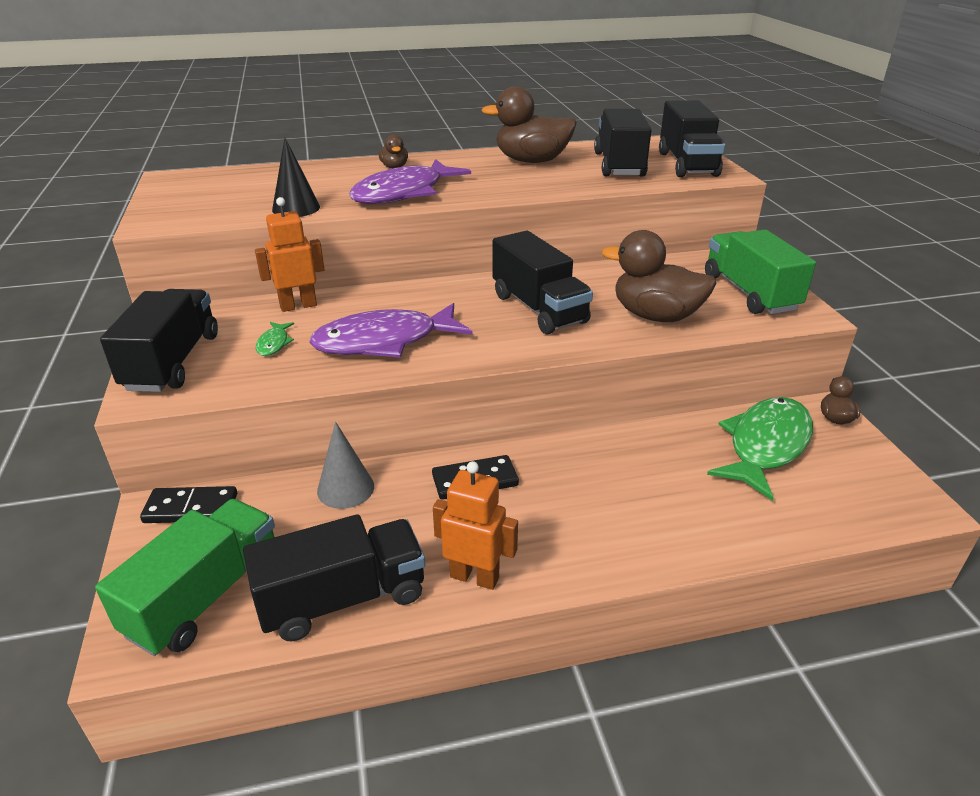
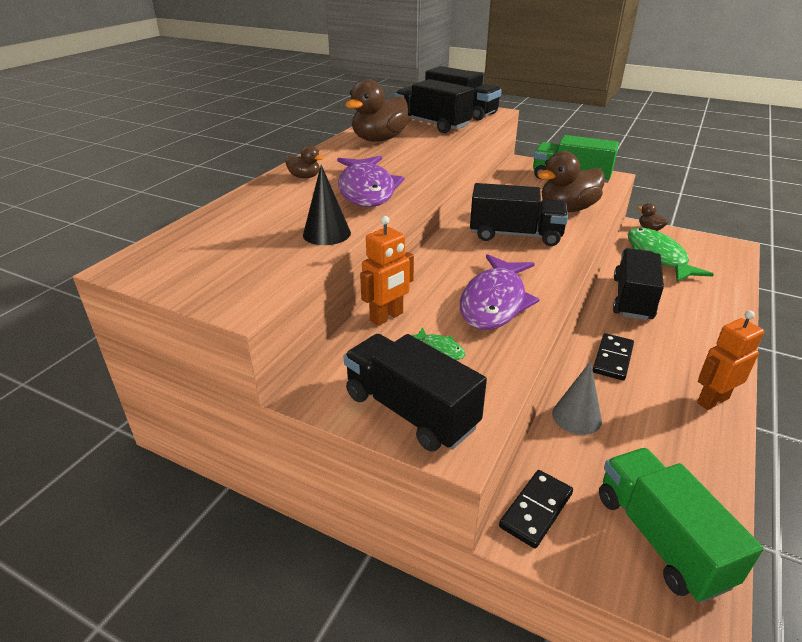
camera: 50 degrees left, 0 degrees up
(298, 306) = (387, 317): orange robot -> orange robot turned 150 degrees counterclockwise
(343, 599) = (703, 465): black truck -> black truck (632, 299)

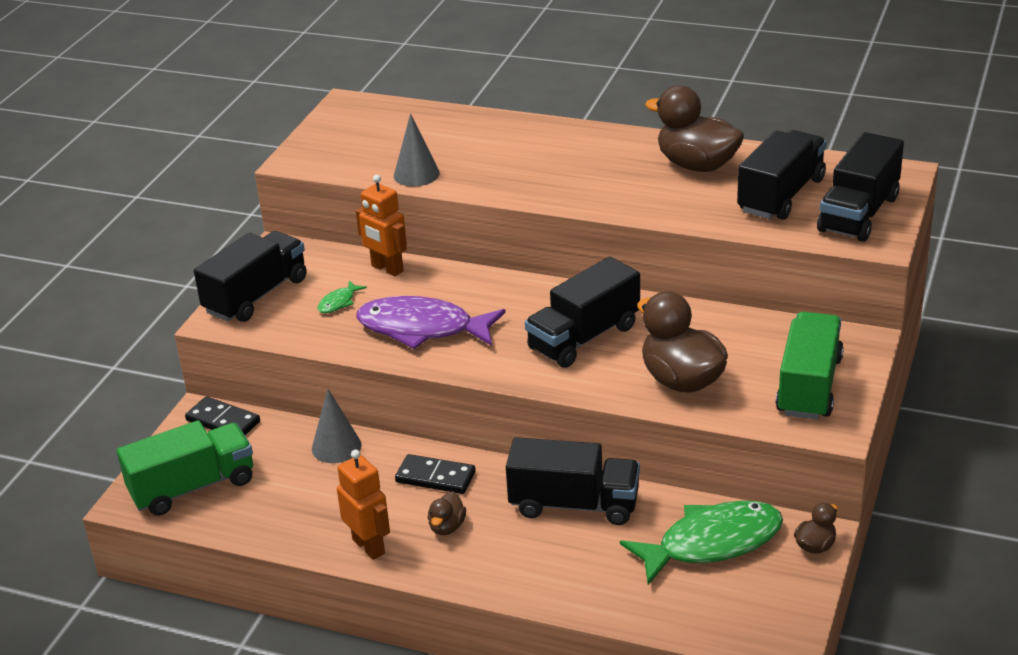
camera: 85 degrees right, 0 degrees up
(304, 177) = (552, 139): brown duck -> brown duck (447, 527)
(326, 233) = (416, 174): black cone -> grey cone
(366, 190) = (525, 179): purple fish -> none
(515, 235) = (584, 337): black truck -> black truck turned 45 degrees clockwise

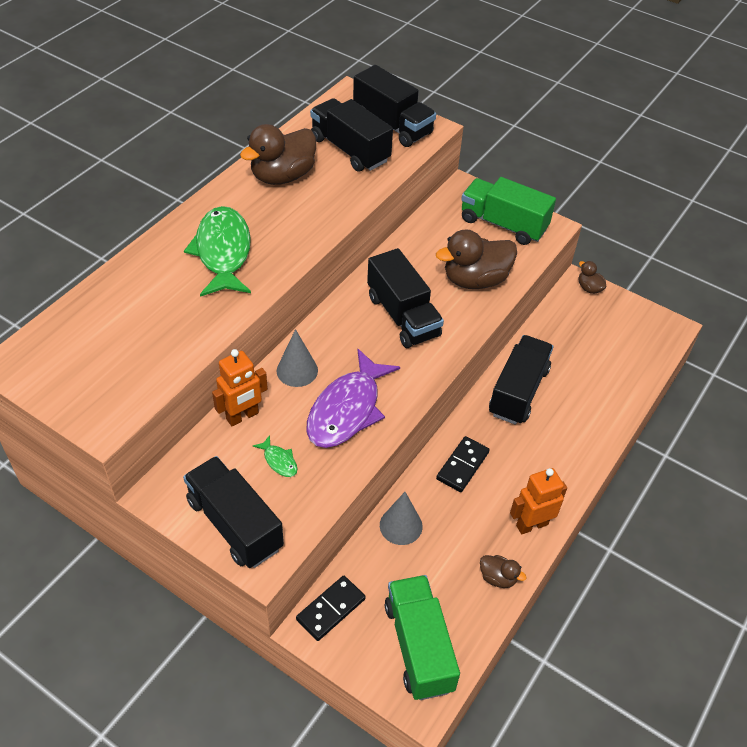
camera: 80 degrees left, 15 degrees up
(416, 174) = (191, 338): grey cone -> grey cone (297, 370)
(447, 527) = (522, 470): brown duck -> brown duck (498, 578)
(711, 543) = (575, 333): green fish -> green fish (223, 252)

